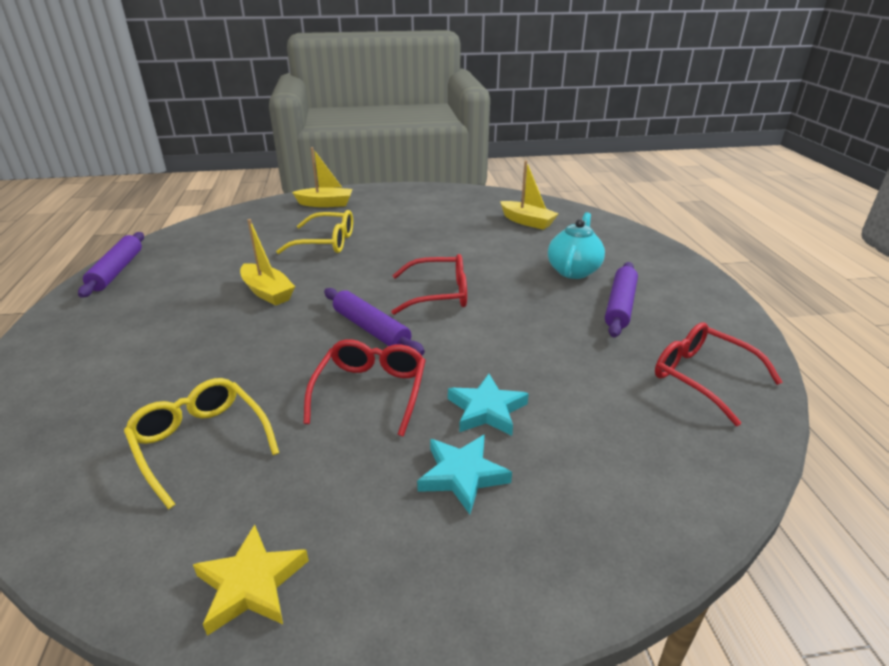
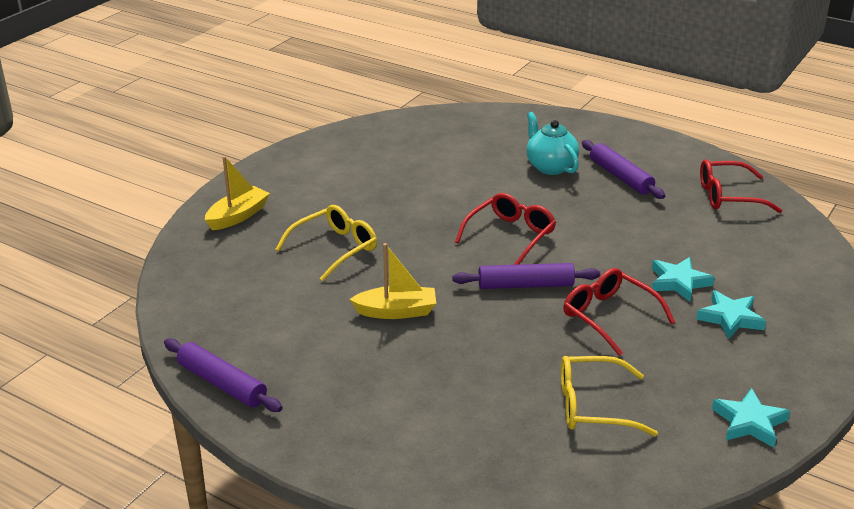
camera: 50 degrees left, 0 degrees up
(251, 584) = (749, 422): yellow star -> turquoise star
(527, 222) = (441, 142): yellow boat -> none

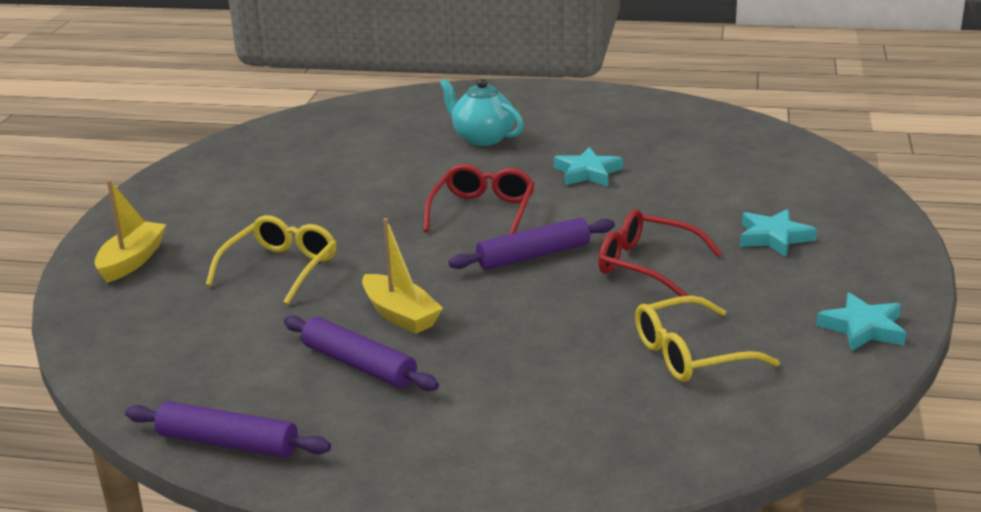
camera: 20 degrees left, 5 degrees down
(396, 311) = (400, 315): yellow boat -> yellow boat turned 75 degrees clockwise
(620, 177) = (566, 132): purple rolling pin -> purple rolling pin (359, 365)
(678, 282) = (697, 216): turquoise star -> turquoise star (587, 173)
(728, 196) = (692, 128): red glasses -> none

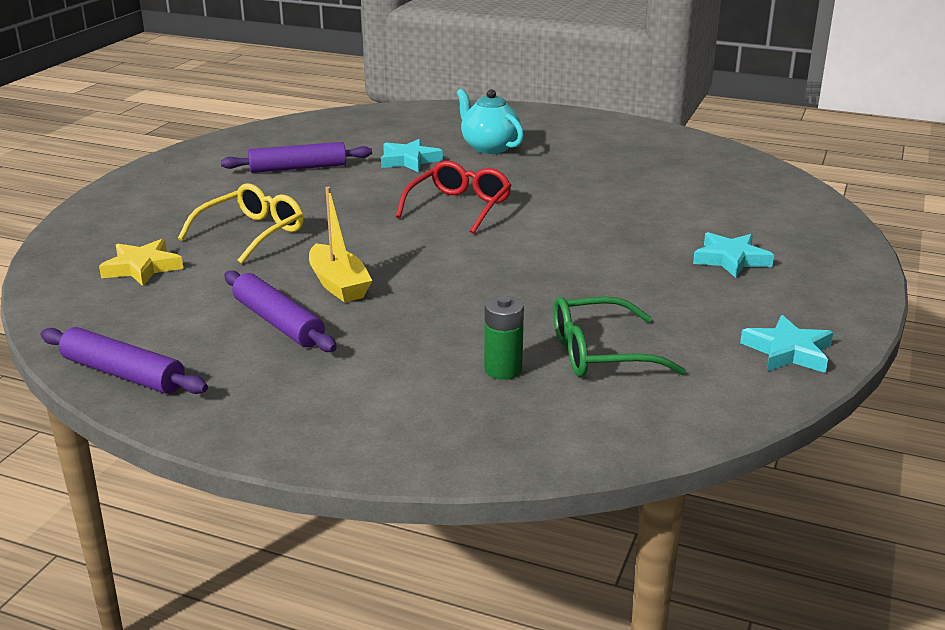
camera: 10 degrees right, 0 degrees up
(132, 261) = (127, 213): yellow boat -> none
(184, 323) = (142, 268): none -> yellow star
(533, 255) = (488, 249): purple rolling pin -> purple rolling pin (298, 168)
(587, 173) = (573, 185): turquoise star -> turquoise star (409, 160)
(605, 385) = (503, 370): none -> green battery
(647, 265) = (593, 269): red glasses -> none
(690, 354) = (600, 353): yellow glasses -> green glasses

